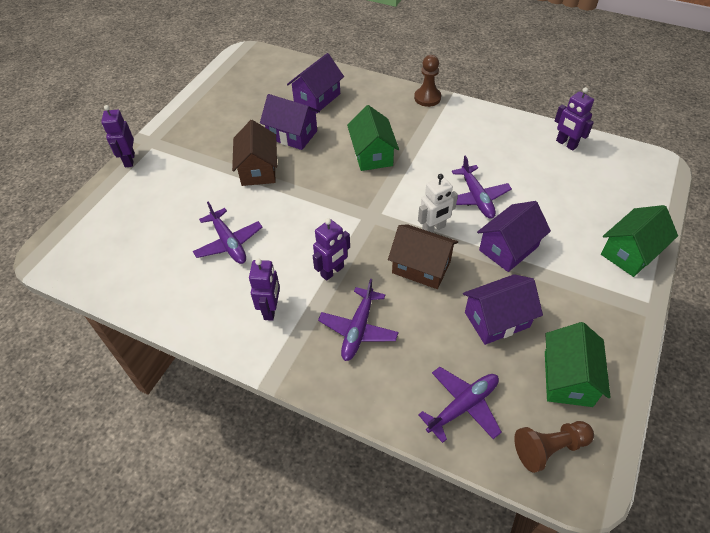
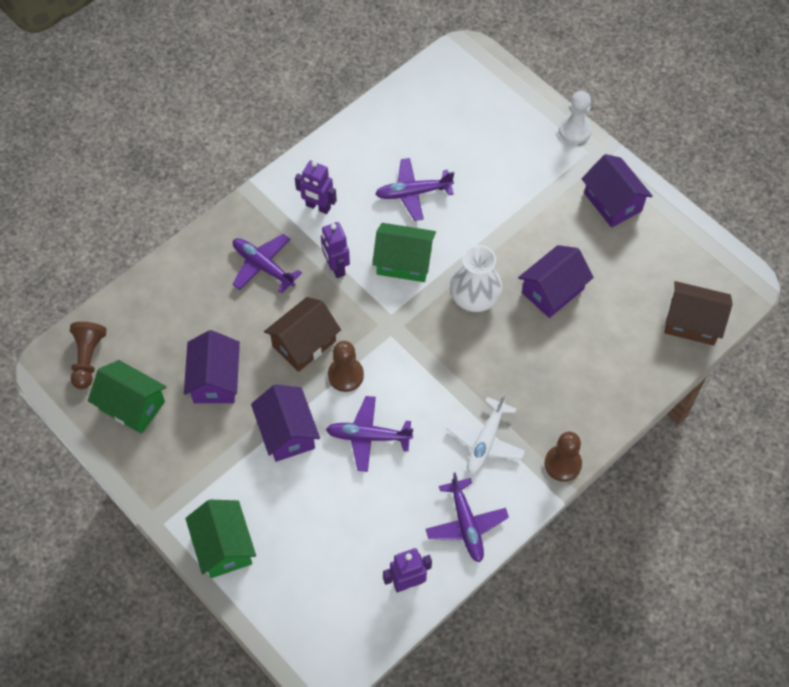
camera: 110 degrees right, 10 degrees up
(129, 160) = (574, 130): purple robot -> white pawn
(258, 169) = (507, 242): brown house -> brown house (692, 322)
(317, 98) = (613, 338): purple house -> purple house (612, 202)
(320, 174) = (474, 298): none -> white vase
(372, 154) = (483, 361): green house -> green house (404, 262)
(434, 229) = (345, 375): white robot -> brown pawn
(436, 136) = (485, 442): none -> white plane
(463, 406) = (153, 314): purple plane -> purple plane (466, 524)

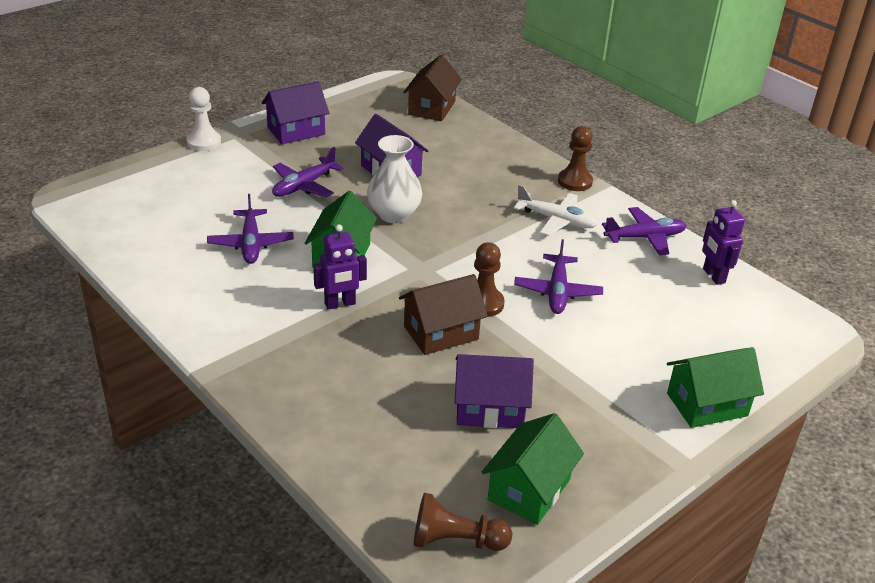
camera: 90 degrees left, 25 degrees down
(263, 266) = (328, 362): purple plane -> purple plane (304, 186)
(287, 432) = (557, 350): purple house -> none
(304, 343) = (441, 333): brown house -> brown house turned 75 degrees counterclockwise
(318, 207) = (250, 314): purple robot -> none

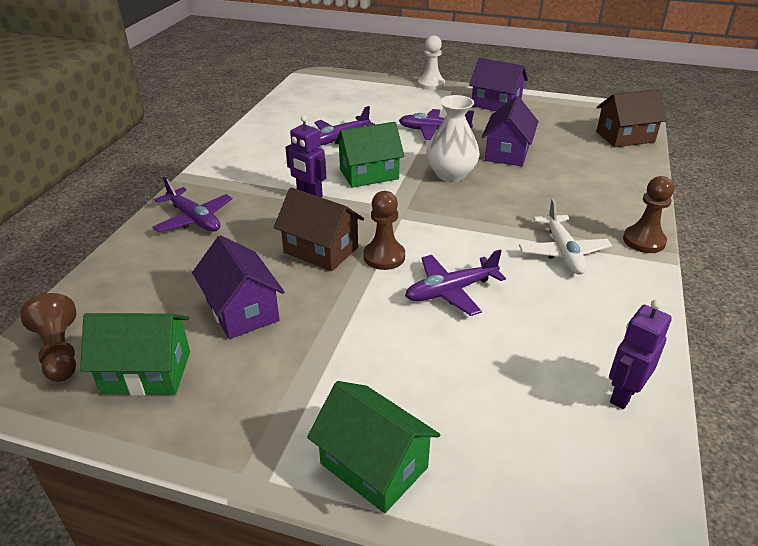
camera: 60 degrees right, 0 degrees up
(645, 237) = (619, 317): purple plane -> purple plane (194, 219)

